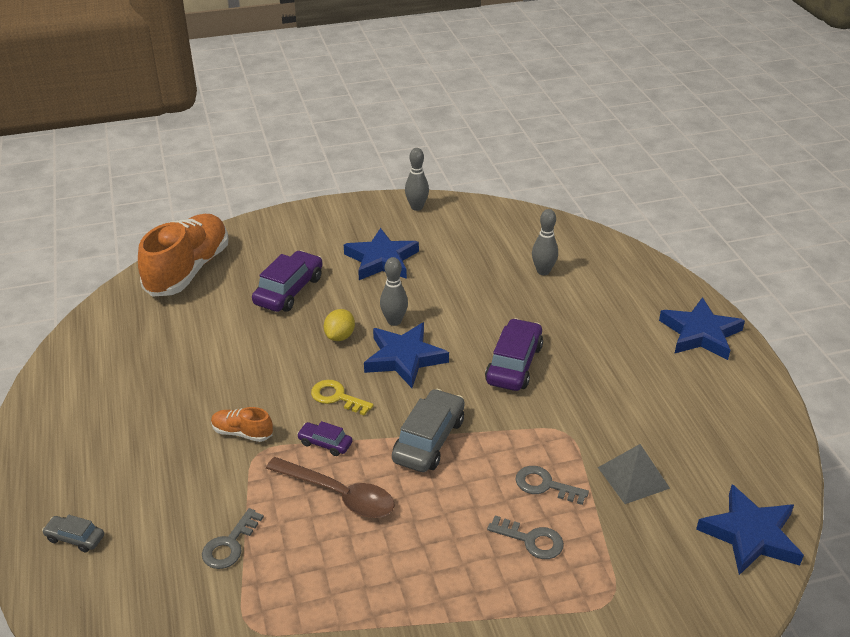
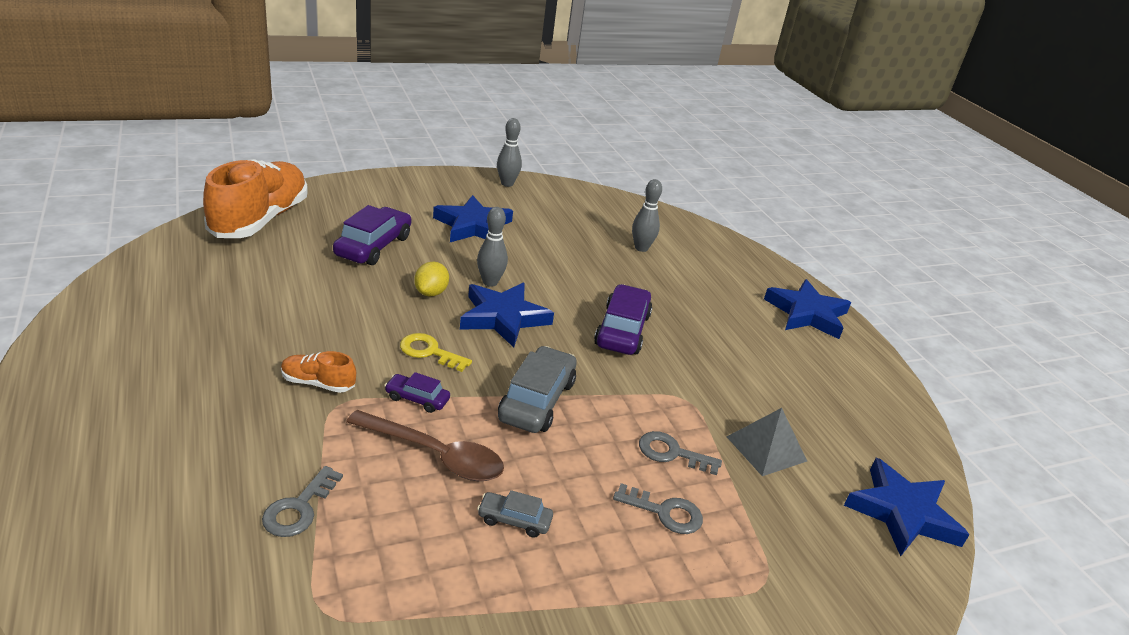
camera: 10 degrees left, 5 degrees down
(75, 538) = (93, 495): grey car -> grey car (514, 520)

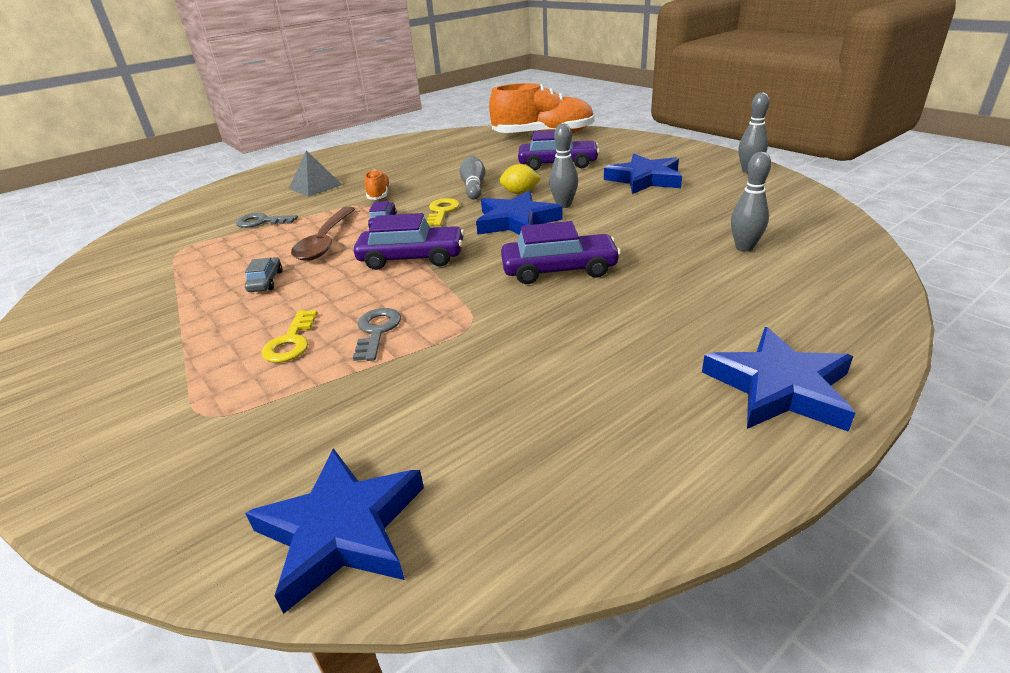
camera: 80 degrees right, 0 degrees up
(378, 313) = (473, 187): none -> grey bowling pin
(537, 400) = (412, 258): grey car -> purple car
(665, 512) = (291, 342): grey key -> yellow key
(766, 448) = (417, 389): grey pyramid -> grey pyramid (315, 186)

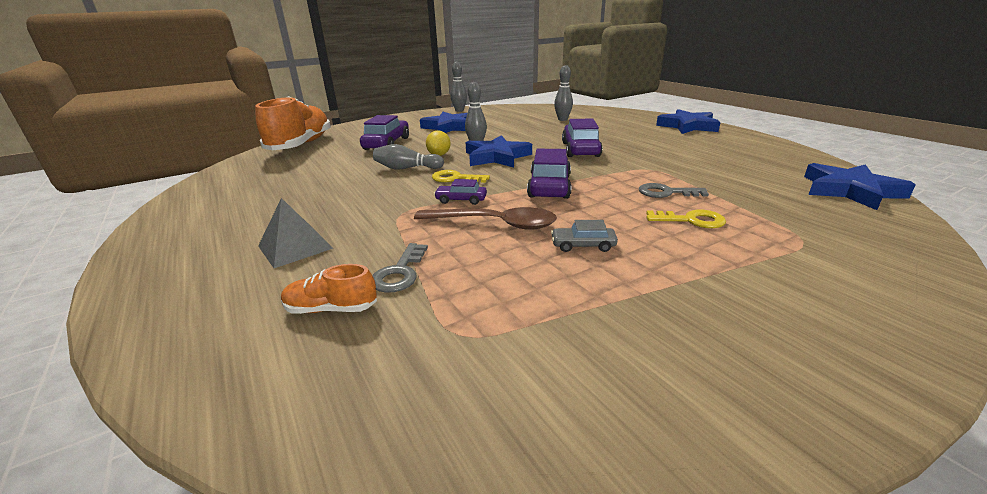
camera: 85 degrees left, 5 degrees down
(379, 195) = (380, 205): orange shoe -> orange shoe (331, 309)

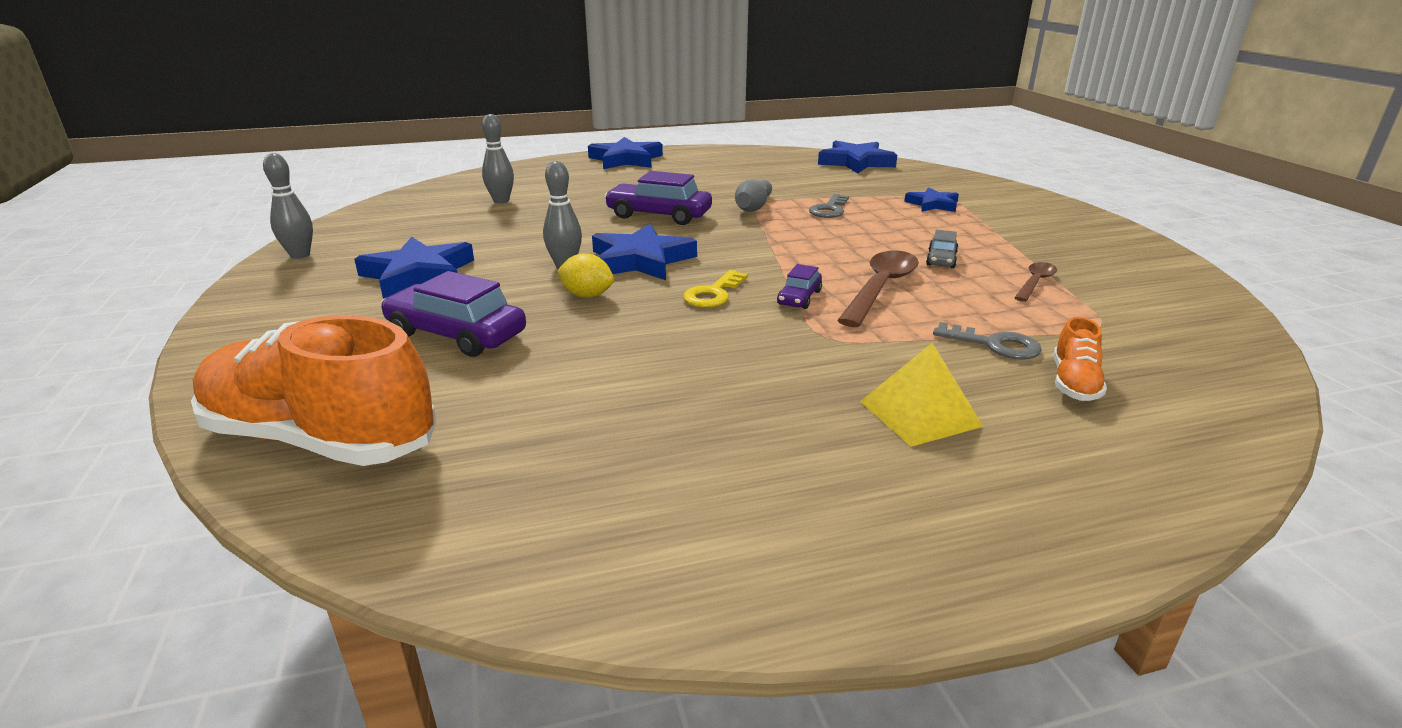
camera: 75 degrees left, 0 degrees up
(295, 247) = (920, 413): grey pyramid -> yellow pyramid
(407, 168) = (635, 324): grey bowling pin -> grey bowling pin (753, 207)
(549, 186) = (781, 249): purple car -> none
(558, 296) = (1035, 282): none -> brown spoon
(691, 220) = (897, 215): yellow key -> none
(758, 236) = (932, 204): none -> blue star

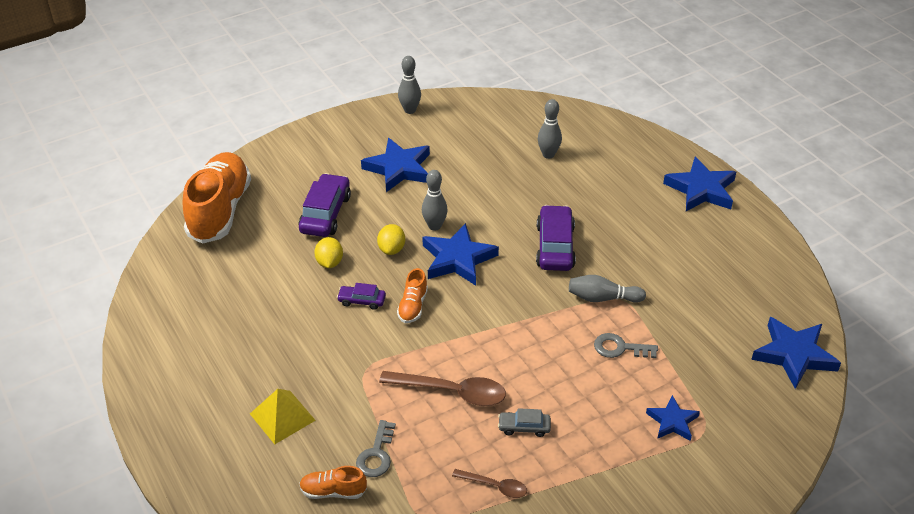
camera: 75 degrees right, 15 degrees up
(577, 342) = (329, 262): none -> yellow lemon
(713, 294) = (413, 306): yellow key -> orange shoe
(799, 298) = (420, 350): purple car -> purple car (362, 301)

